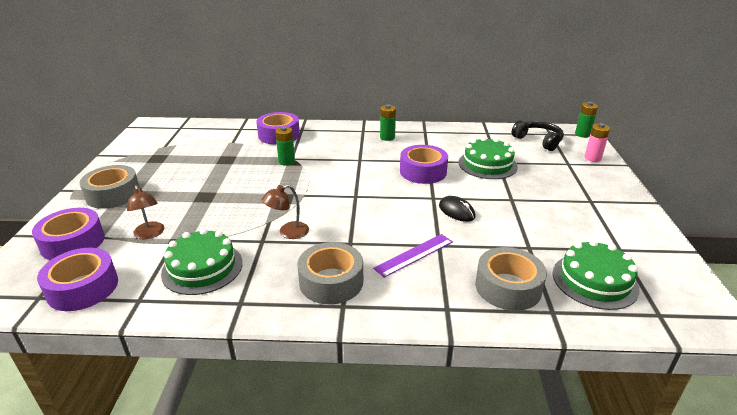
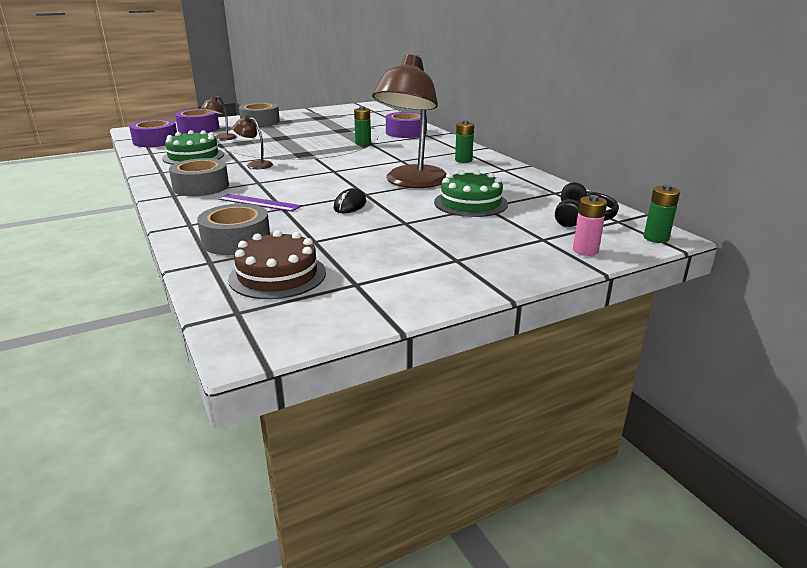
camera: 60 degrees right, 5 degrees down
(423, 171) = (412, 182): purple tape -> brown lamp
(594, 280) = (277, 275): green cake -> brown cake

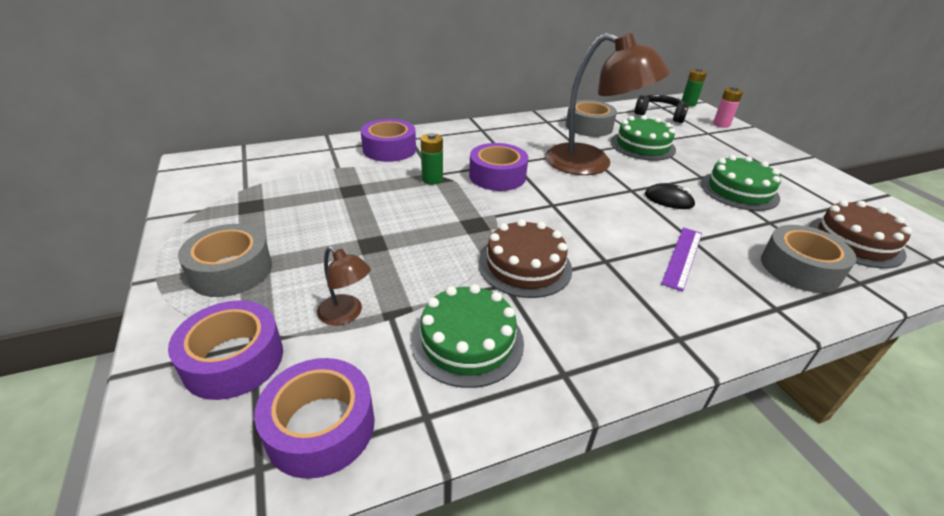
camera: 85 degrees left, 10 degrees up
(201, 187) = (636, 313): grey tape -> grey tape (589, 126)
(255, 164) = (525, 266): brown lamp -> brown cake
(375, 157) = (497, 176): none -> purple tape
(378, 236) = (739, 191): none -> green cake
(463, 160) = (516, 133): green battery -> none

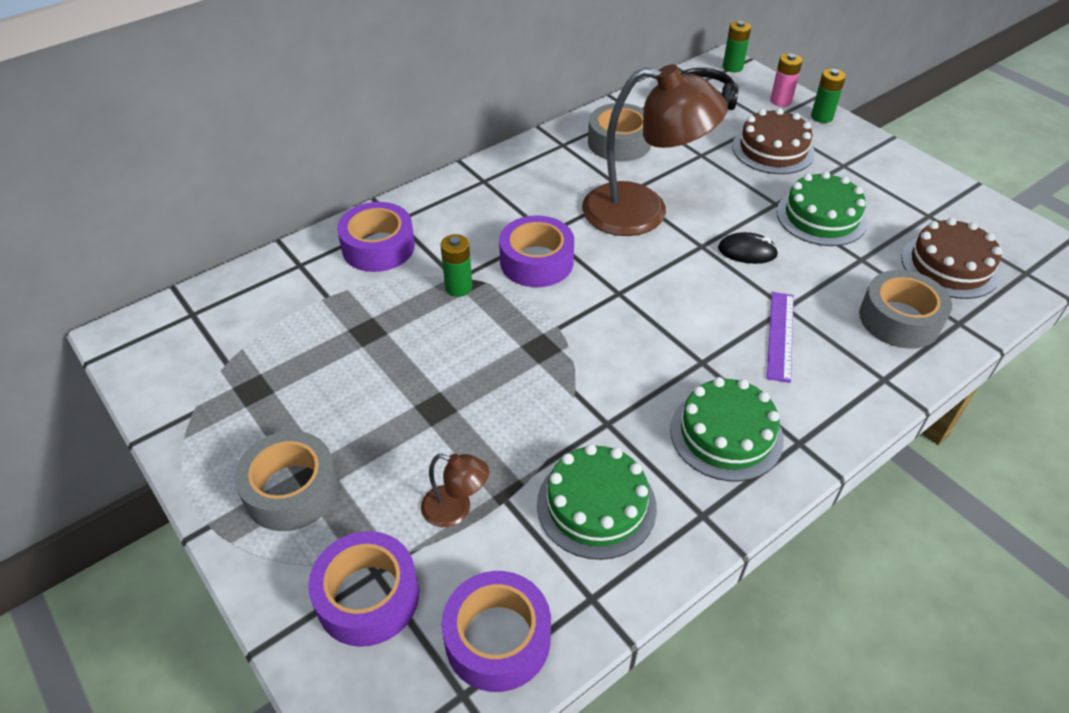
camera: 15 degrees left, 10 degrees up
(525, 266) = (619, 392): brown cake -> brown cake (773, 149)
(642, 146) = (695, 164): green cake -> green cake (726, 434)
(752, 137) = (821, 117): none -> green battery

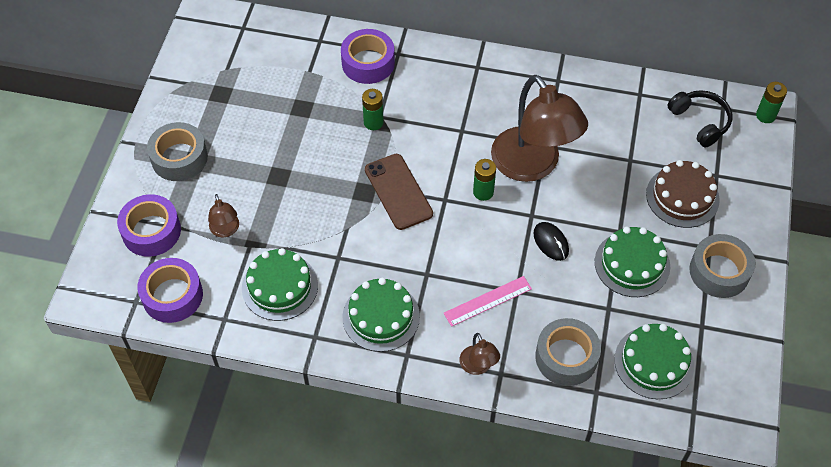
camera: 50 degrees right, 10 degrees up
(536, 262) = (431, 143): purple tape -> none
(570, 321) = (398, 192): none -> brown phone
(619, 142) = (593, 108): grey tape -> grey tape (719, 271)
(780, 101) = (752, 169): pink battery -> none
(780, 335) = (488, 301): purple ruler -> pink ruler
(821, 117) = (759, 204): green battery -> green battery (483, 192)
(862, 392) = (478, 366): none -> brown lamp
(949, 266) = (654, 362): brown cake -> green cake

